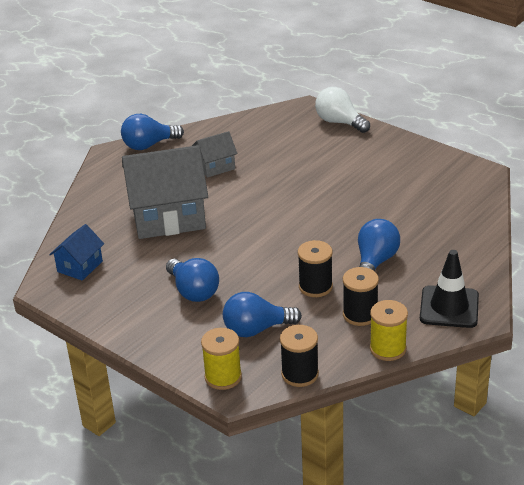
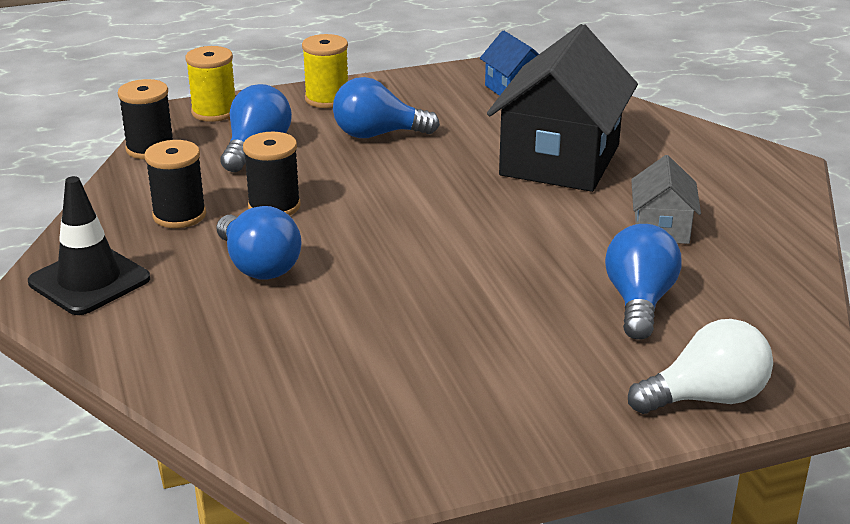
camera: 120 degrees right, 5 degrees down
(149, 145) = (783, 195): blue light bulb -> blue light bulb (639, 302)
(168, 217) = (560, 160): grey house -> black house
(388, 349) = (97, 209): yellow spool -> yellow spool (327, 99)

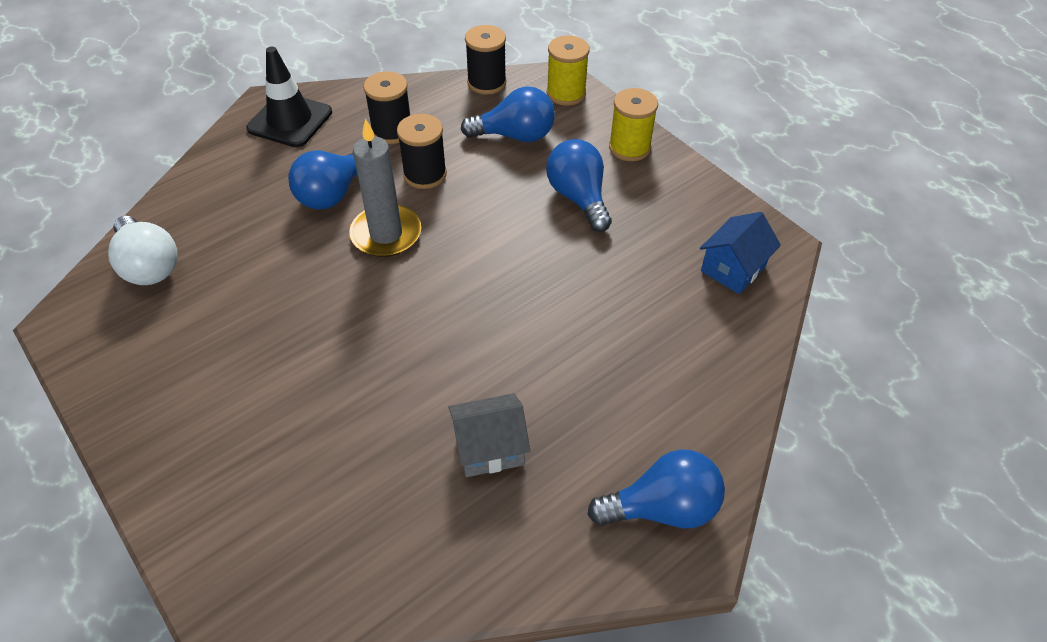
camera: 70 degrees right, 20 degrees up
(352, 241) = (386, 234): none -> grey candle
(560, 160) = (594, 338): black house -> none
(639, 302) = (344, 452): blue light bulb -> blue light bulb (662, 508)
(706, 398) = (197, 530): white light bulb -> white light bulb (149, 265)

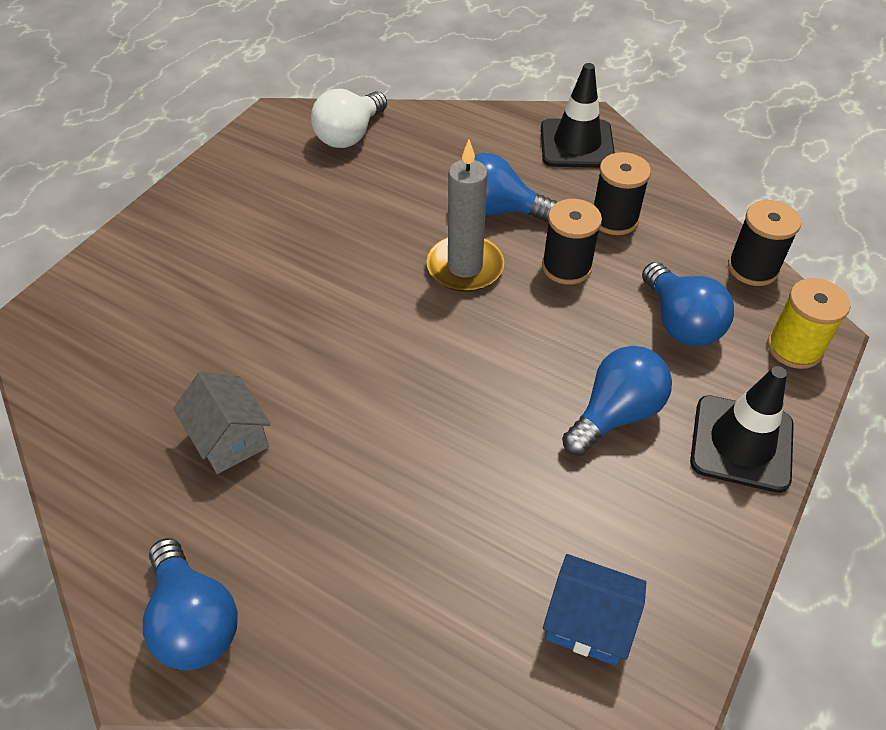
camera: 70 degrees right, 0 degrees up
(629, 148) = (741, 443): yellow spool -> black traffic cone

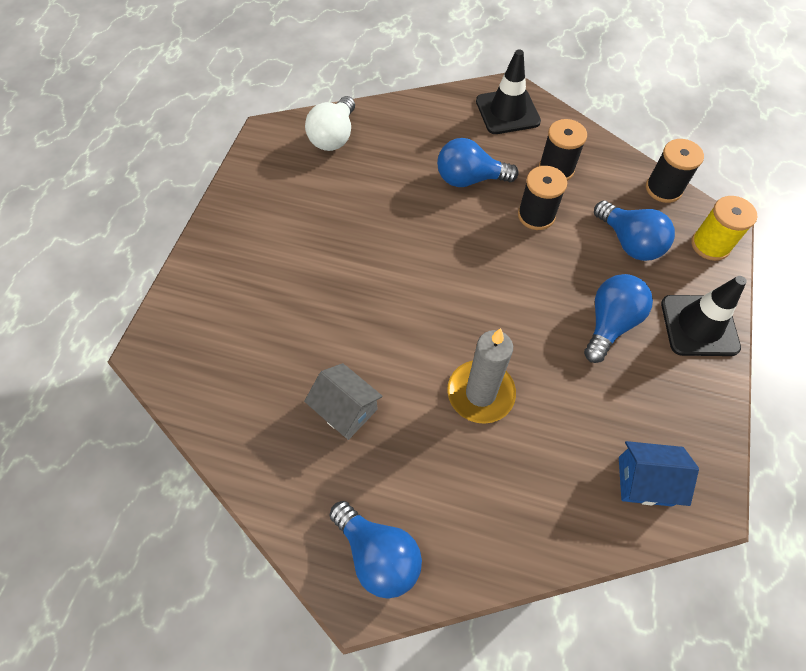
camera: 15 degrees left, 10 degrees up
(465, 267) = (463, 231): grey candle -> grey candle (480, 393)

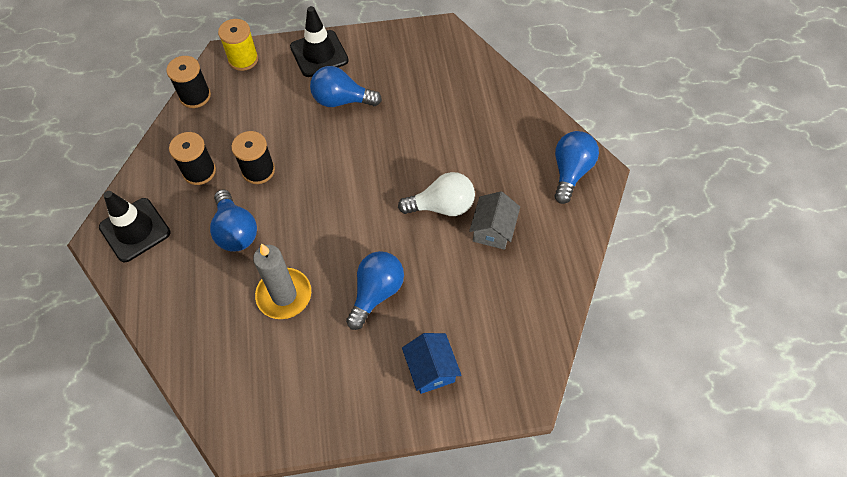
camera: 115 degrees left, 0 degrees up
(334, 137) = (222, 370): white light bulb -> white light bulb (442, 206)
(480, 393) = (435, 156): grey candle -> grey candle (284, 295)
(629, 242) = (261, 105): blue light bulb -> blue light bulb (376, 292)
(644, 481) = (446, 59): blue house -> blue house (431, 369)

